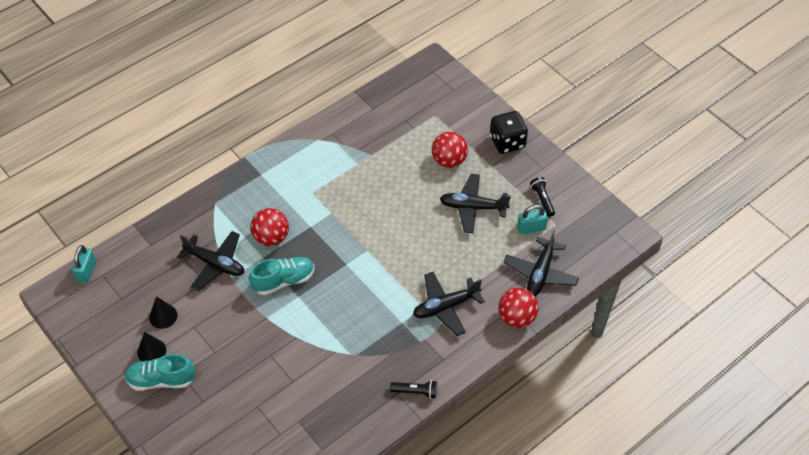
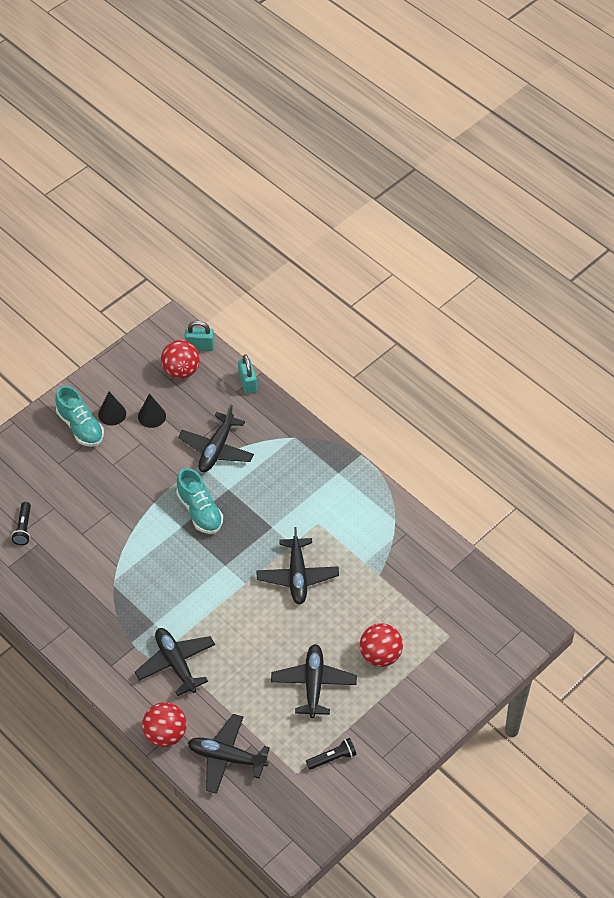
camera: 85 degrees right, 0 degrees up
(161, 380) = (80, 427): turquoise shoe -> turquoise shoe turned 150 degrees clockwise
(271, 237) = (254, 493): red ball -> red ball (181, 371)
(365, 211) = (297, 576): none -> black plane
(415, 392) = (71, 642): black flashlight -> black flashlight (23, 528)
(507, 142) = (417, 717): black dice -> none
(531, 228) = (289, 746): turquoise padlock -> turquoise padlock (247, 383)

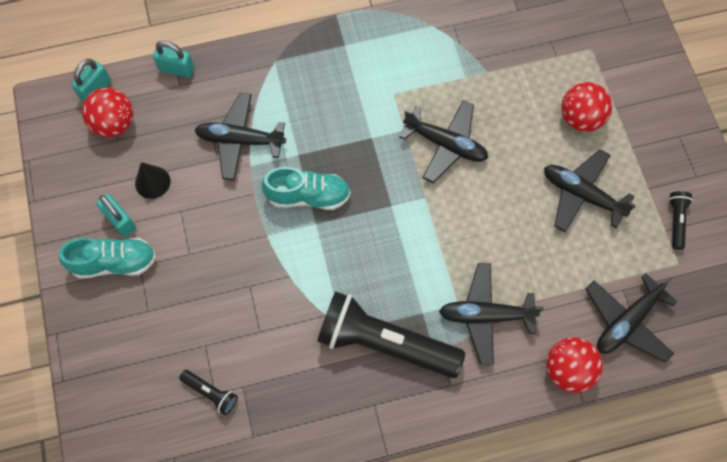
camera: 60 degrees left, 15 degrees up
(112, 414) = (120, 221): black cone -> turquoise padlock
(118, 611) = (385, 343): none -> black flashlight
(216, 449) = (240, 140): black plane -> black plane turned 135 degrees clockwise

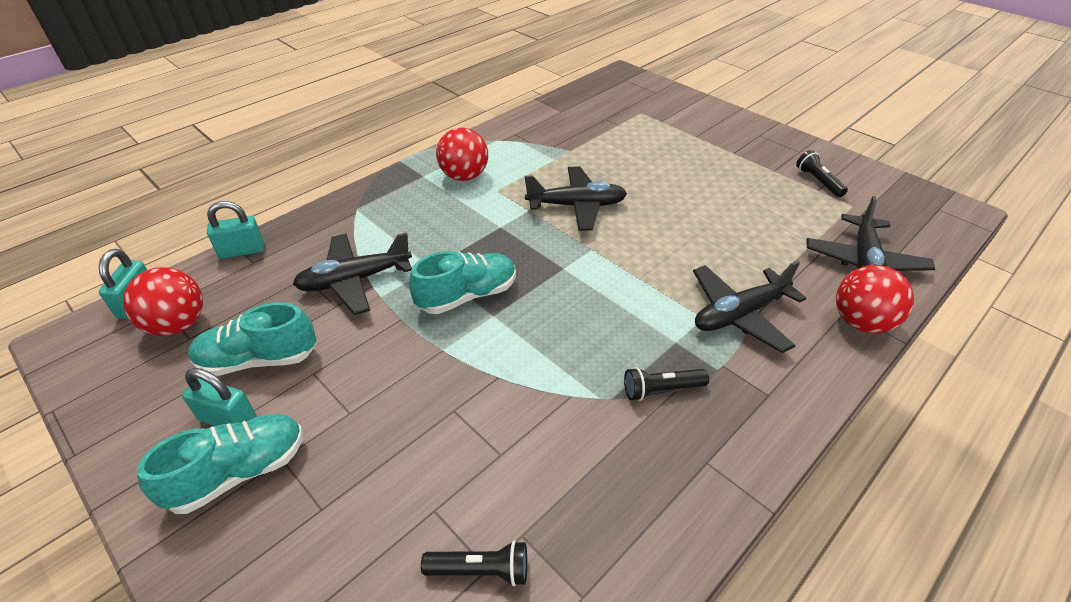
camera: 30 degrees left, 25 degrees down
(152, 182) = (258, 360): black cone -> turquoise shoe
(385, 343) = (661, 389): black flashlight -> black flashlight, size x0.42
(580, 118) = (675, 151): red ball -> red ball (464, 176)
(581, 195) = (727, 194): black plane -> none

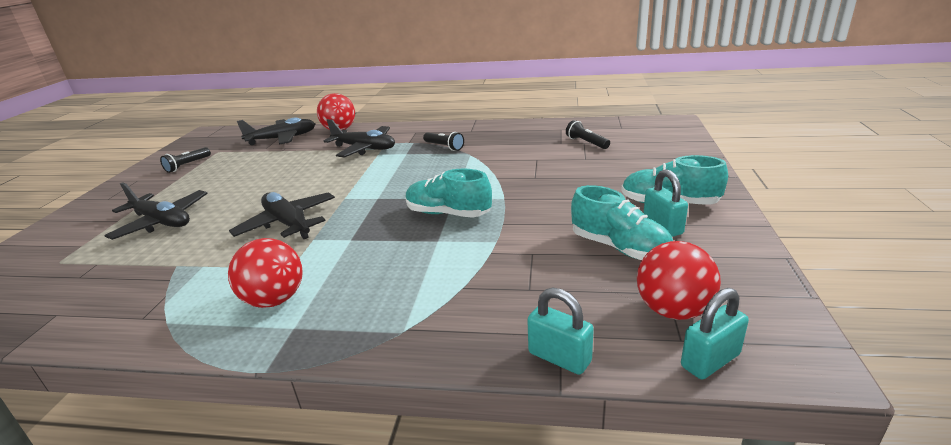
camera: 125 degrees left, 15 degrees down
(354, 280) = (497, 262): black plane -> black plane (162, 222)

